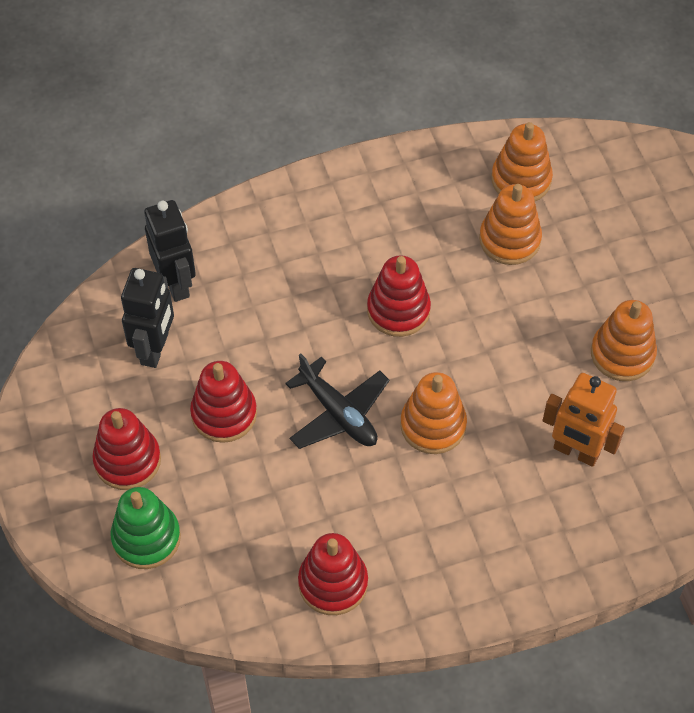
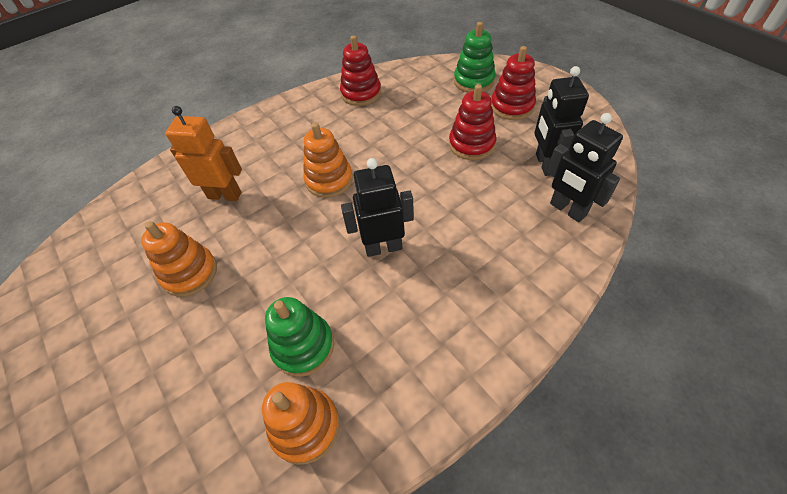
camera: 165 degrees right, 5 degrees down
(338, 413) = (397, 167): black plane -> none
(398, 310) = (383, 247): red stacking toy -> black robot
(509, 240) = (303, 346): orange stacking toy -> green stacking toy

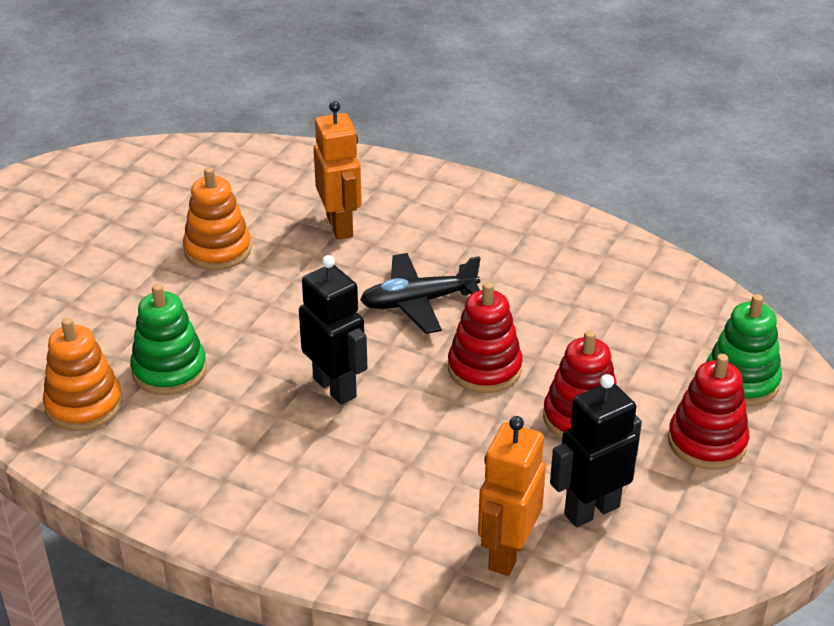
camera: 60 degrees right, 15 degrees down
(329, 180) = (418, 302): orange stacking toy -> black plane
(361, 93) = (614, 270): red stacking toy -> red stacking toy (484, 369)
(567, 210) = (507, 553): black robot -> orange robot

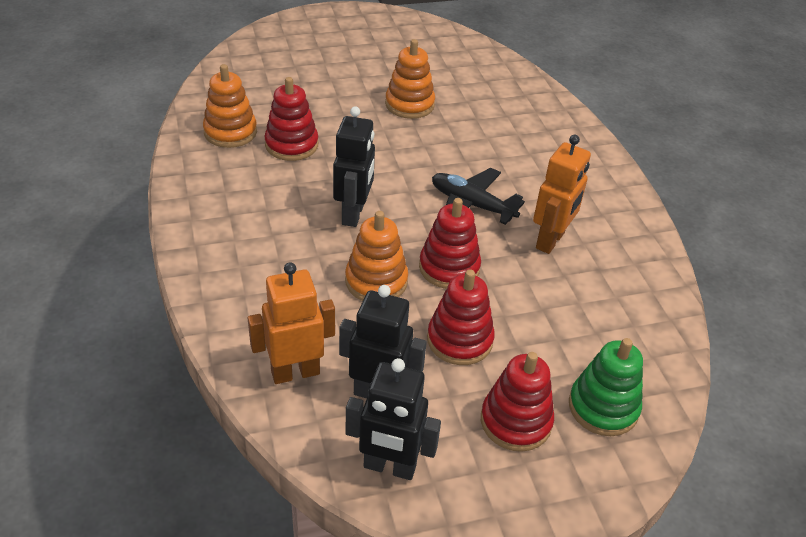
camera: 45 degrees right, 5 degrees up
(169, 370) = (291, 145): green stacking toy -> red stacking toy
(340, 226) = (494, 136): orange robot -> orange robot (550, 241)
(448, 428) = (376, 281): none -> orange stacking toy
(682, 552) = (389, 467): none -> black robot

